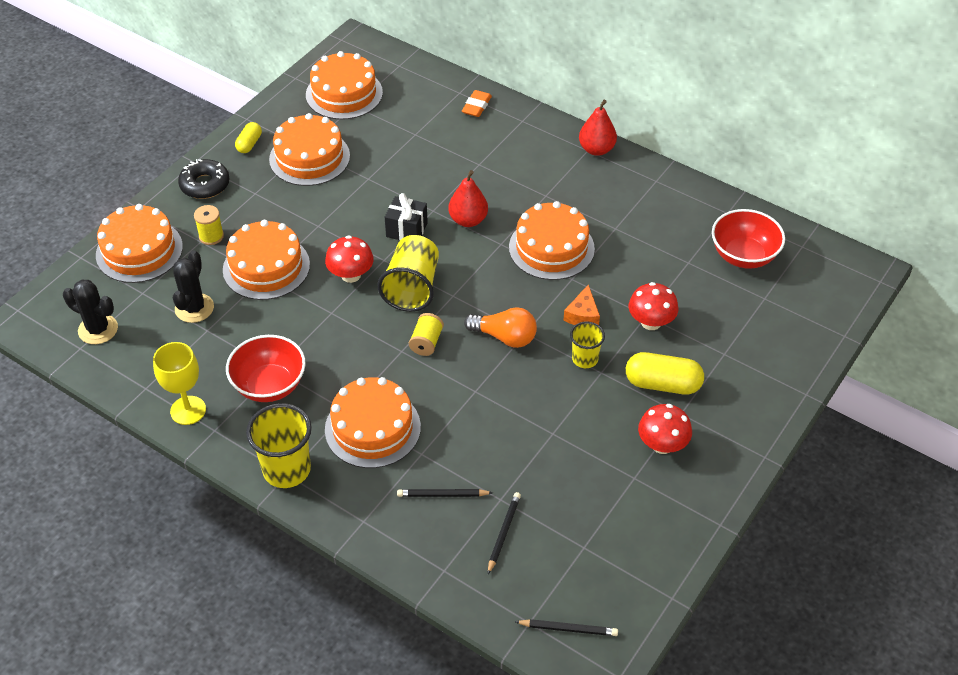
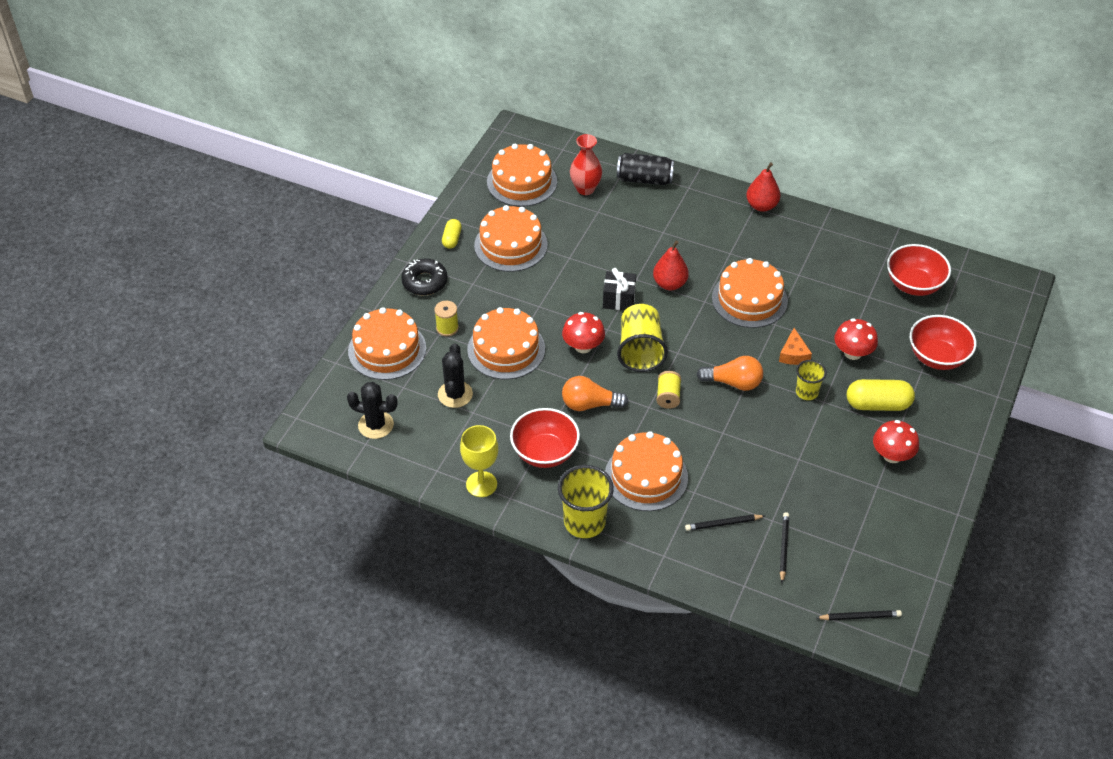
camera: 10 degrees left, 0 degrees up
(337, 339) = (590, 404): none -> orange light bulb
(409, 109) = (585, 189): none -> red vase
(476, 106) = (644, 179): orange eraser -> black can
(747, 340) = (937, 357): none -> red bowl

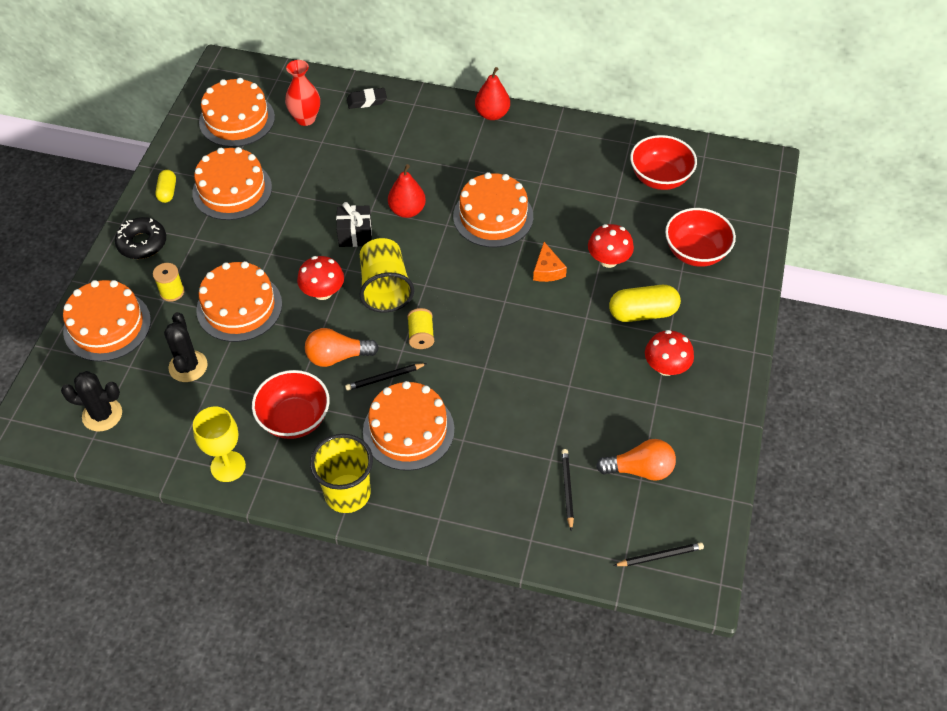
camera: 10 degrees left, 5 degrees up
(644, 179) = (367, 101): black can -> black eraser
(723, 524) = (498, 472): black pencil -> black pencil (384, 378)
(733, 382) = (488, 310): orange light bulb -> orange light bulb (640, 469)
(807, 392) = (567, 310): yellow cup -> none

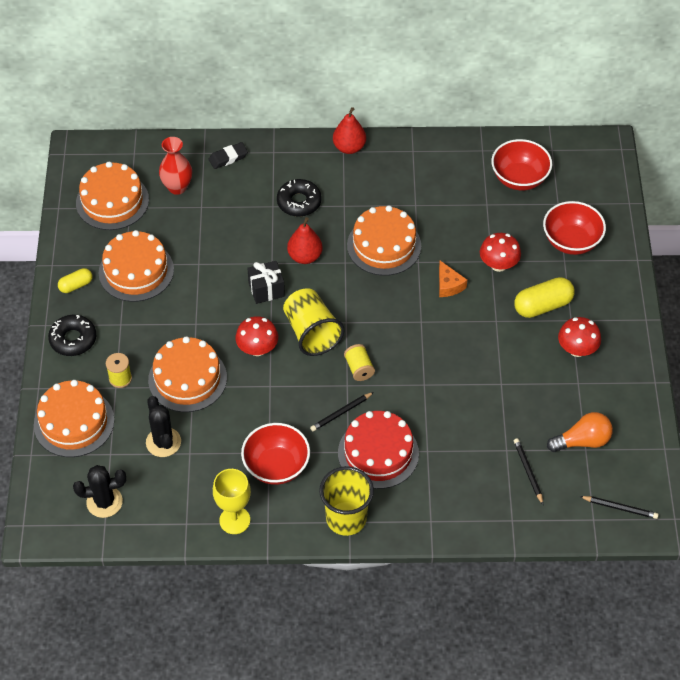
camera: 15 degrees left, 0 degrees up
(167, 192) = (76, 285): yellow capsule -> yellow capsule turned 75 degrees clockwise
(337, 356) = (293, 403): orange light bulb -> none
(408, 430) = (378, 453): orange cake -> red cake
(421, 156) = (299, 202): none -> black donut
(660, 556) = (620, 508): black pencil -> black pencil turned 45 degrees clockwise

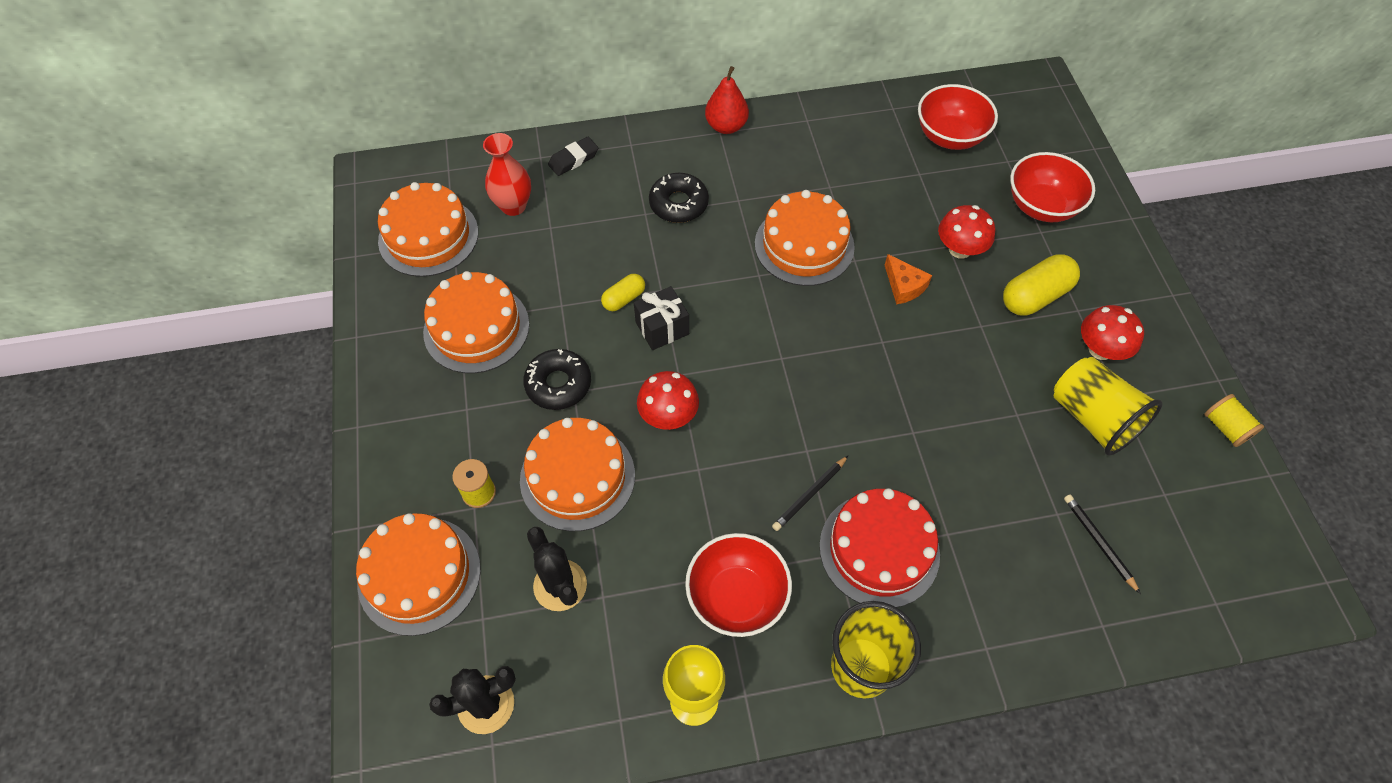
camera: 10 degrees left, 5 degrees up
(73, 339) = (400, 442): black donut -> black donut (558, 384)
(76, 285) = (394, 361): yellow capsule -> yellow capsule (624, 299)
(305, 256) = (703, 275): red pear -> none
(311, 333) = (738, 380): yellow cup -> yellow cup (1092, 418)
(359, 368) = (817, 423): yellow spool -> yellow spool (1225, 428)
(582, 441) = (1156, 483): orange light bulb -> none
(620, 508) = (1246, 578): black pencil -> none

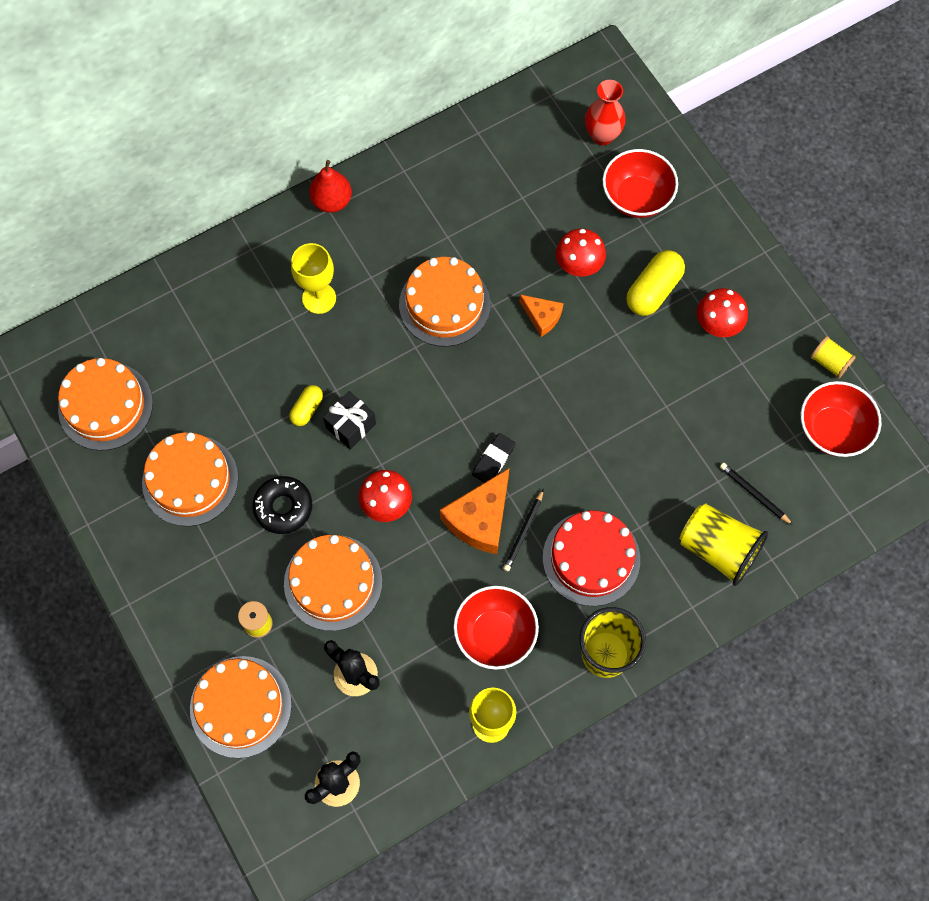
camera: 20 degrees left, 10 degrees up
(513, 206) = (169, 349): red vase -> red vase (602, 135)
(573, 159) = (204, 282): black eraser -> black eraser (493, 460)
(678, 204) = (319, 298): black donut -> yellow goblet
(765, 464) = (480, 519): none -> orange cheese
(949, 136) = (537, 148): red bowl -> red bowl (832, 430)
(1092, 418) = (726, 389): yellow cup -> yellow cup (718, 549)

